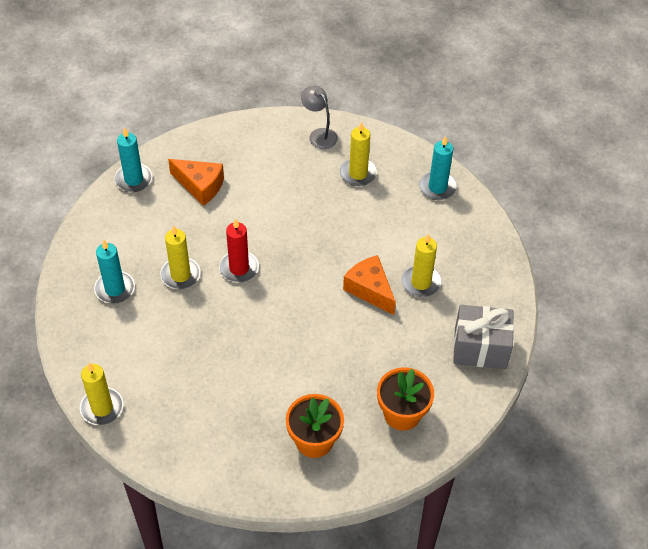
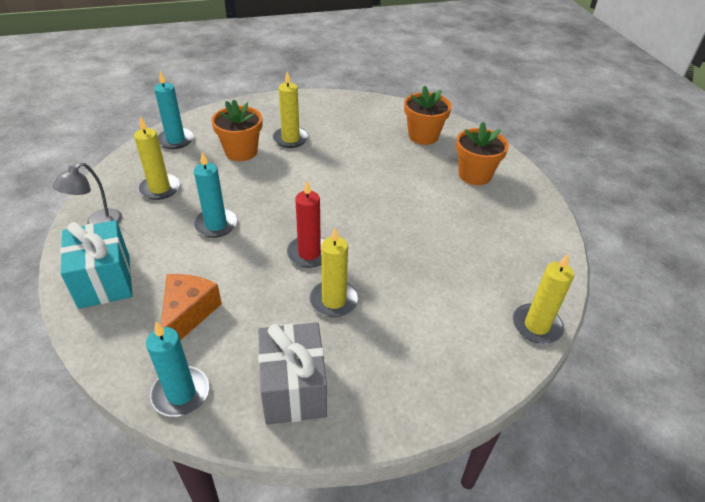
camera: 105 degrees left, 10 degrees down
(115, 289) = (376, 360): turquoise candle -> turquoise candle (216, 225)
(251, 140) = (104, 281): none -> turquoise gift
(370, 290) = (307, 164): orange cheese -> none
(405, 237) = (241, 152): none -> orange flower pot
(480, 348) = (345, 108): grey gift -> grey gift (294, 388)

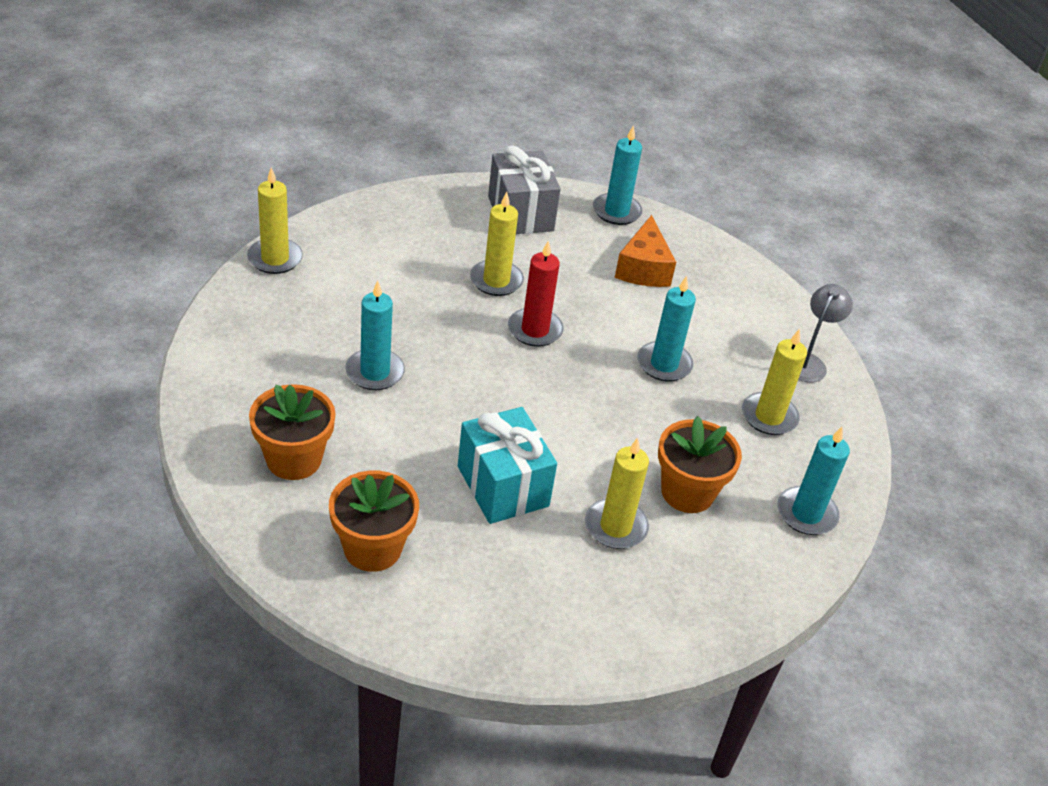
camera: 170 degrees right, 0 degrees up
(104, 281) = (749, 298): turquoise gift -> turquoise gift (502, 486)
(433, 223) = (375, 372): none -> turquoise candle

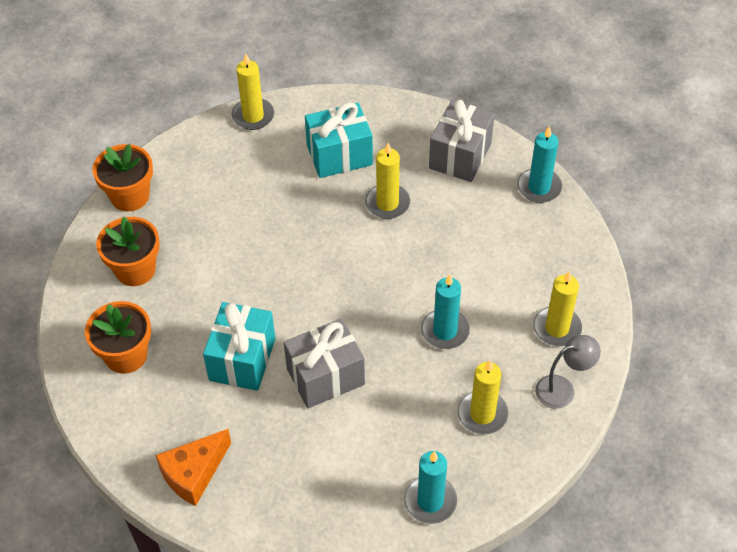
camera: 45 degrees right, 10 degrees up
(375, 372) = (239, 234): turquoise candle -> none
(404, 258) = (339, 155): none -> turquoise gift
(535, 330) = (377, 256): red candle -> none
(600, 458) = (325, 376): none -> grey gift
(615, 527) = (286, 430): yellow candle -> yellow candle (557, 328)
(643, 268) = (510, 246): orange cheese -> orange cheese (193, 474)
(687, 492) = (360, 435): orange flower pot -> orange flower pot (130, 196)

